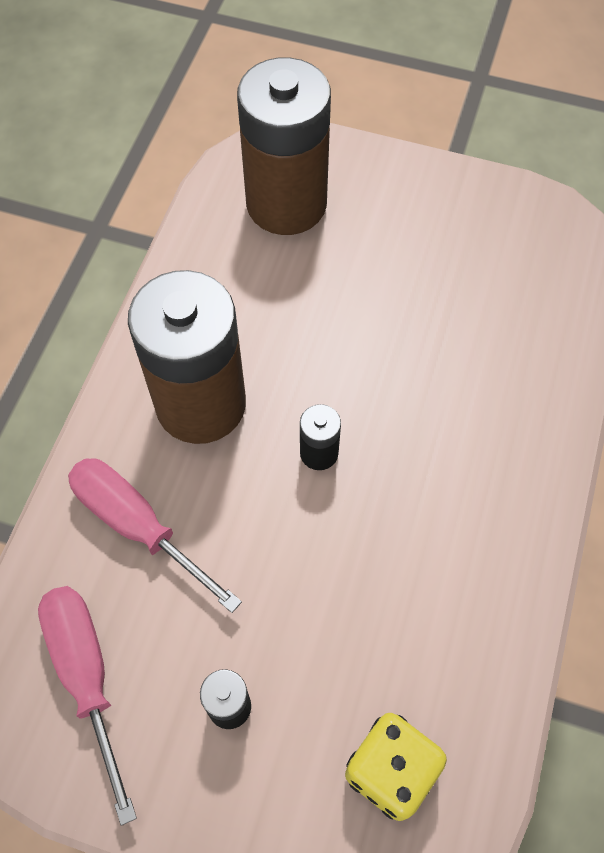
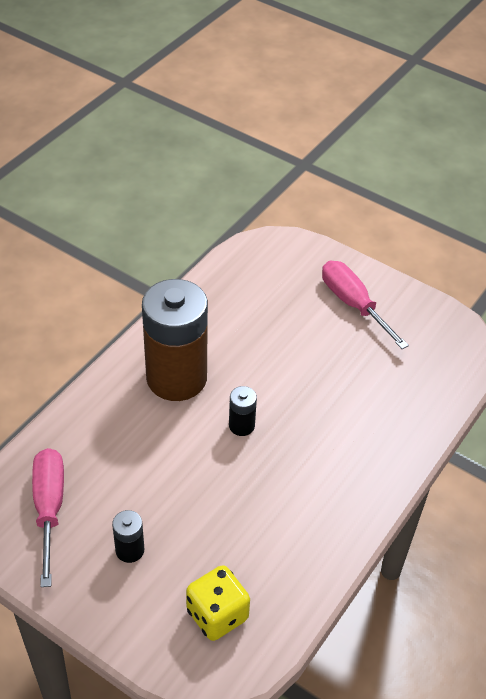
camera: 15 degrees right, 15 degrees down
(138, 526) = (111, 436): pink screwdriver -> pink screwdriver (354, 305)
(286, 204) = (277, 276): brown battery -> none

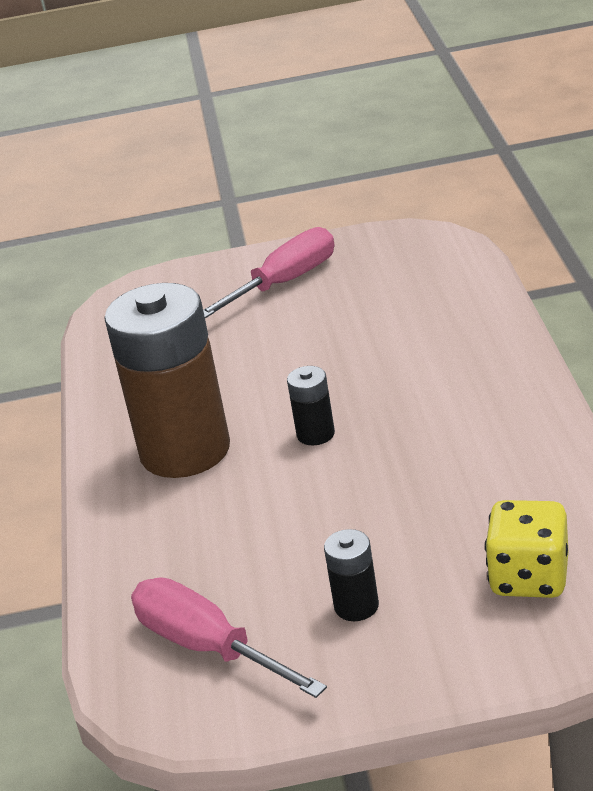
camera: 35 degrees left, 15 degrees down
(354, 305) = (284, 283): pink screwdriver -> pink screwdriver turned 120 degrees clockwise

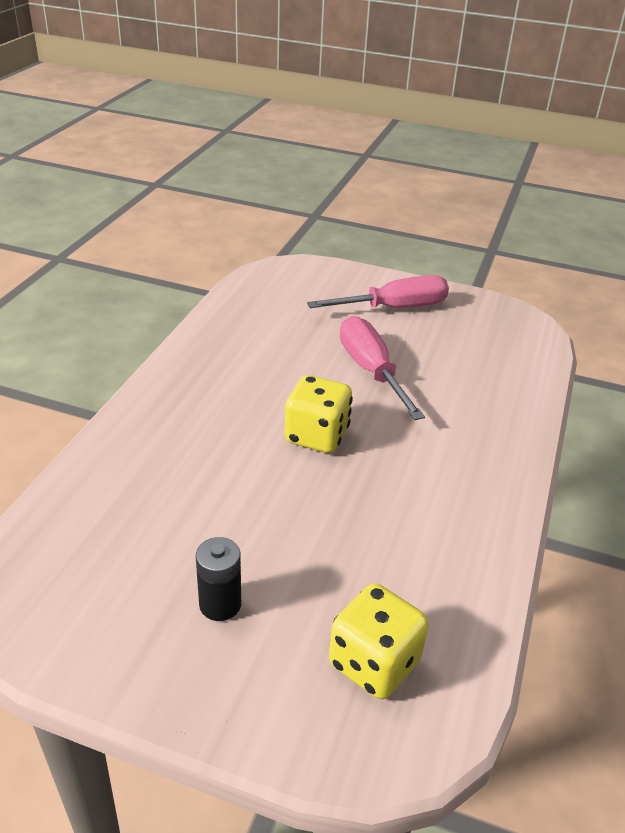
camera: 20 degrees right, 5 degrees up
(185, 450) = (218, 401): brown battery -> none
(209, 648) = (88, 574): pink screwdriver -> pink screwdriver (371, 371)
(315, 434) = (316, 436): black battery -> yellow dice

